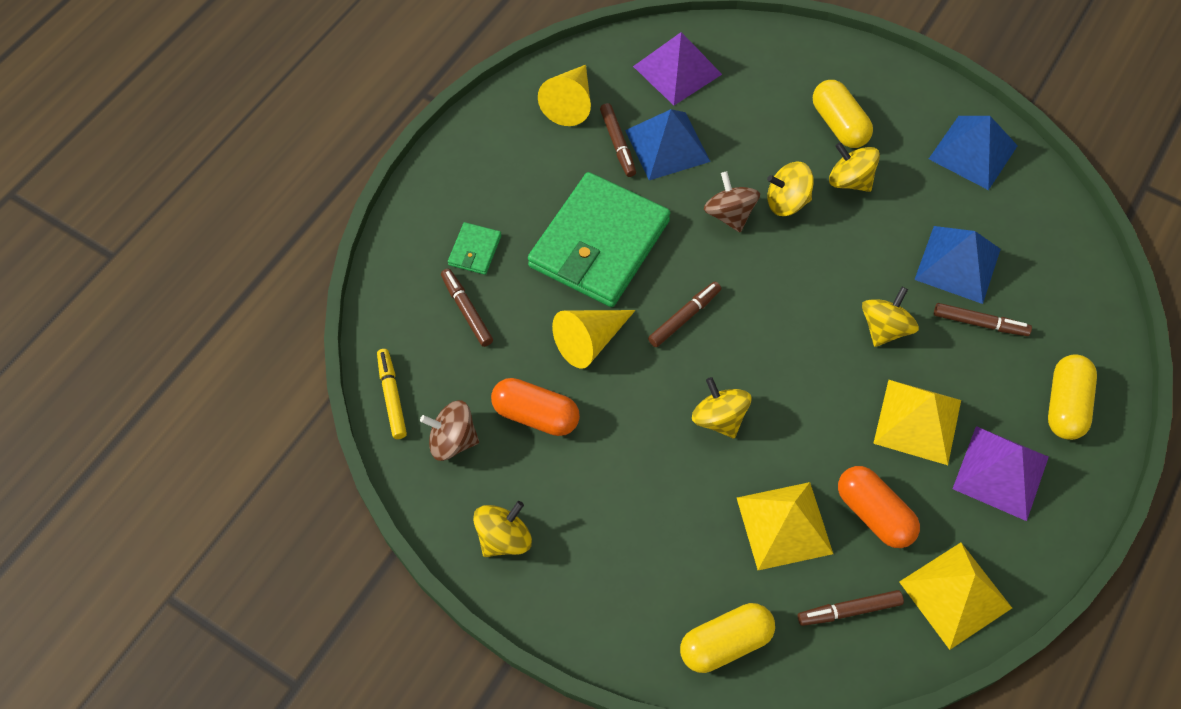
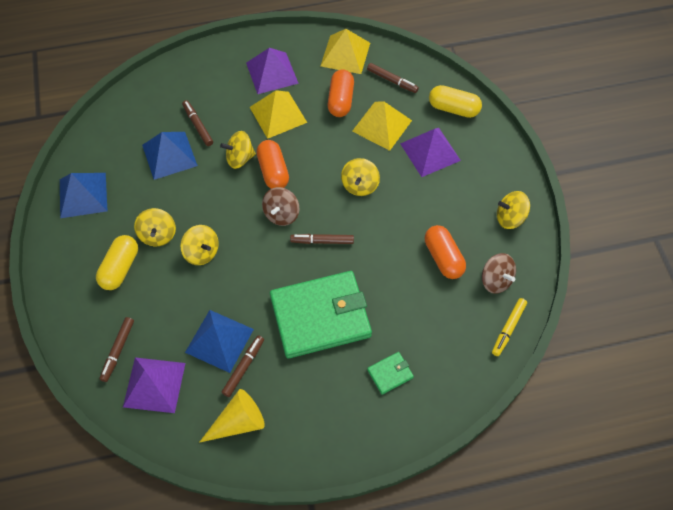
camera: 135 degrees left, 0 degrees up
(466, 311) = (427, 341): brown marker -> brown marker (118, 350)
(590, 341) = (380, 270): yellow cone -> none
(687, 543) = (430, 152): none -> purple pyramid
(729, 214) = (237, 271): brown spinning top -> brown spinning top (281, 214)
(830, 346) = (273, 171): none -> orange capsule
(1065, 405) = (212, 71): yellow capsule -> none

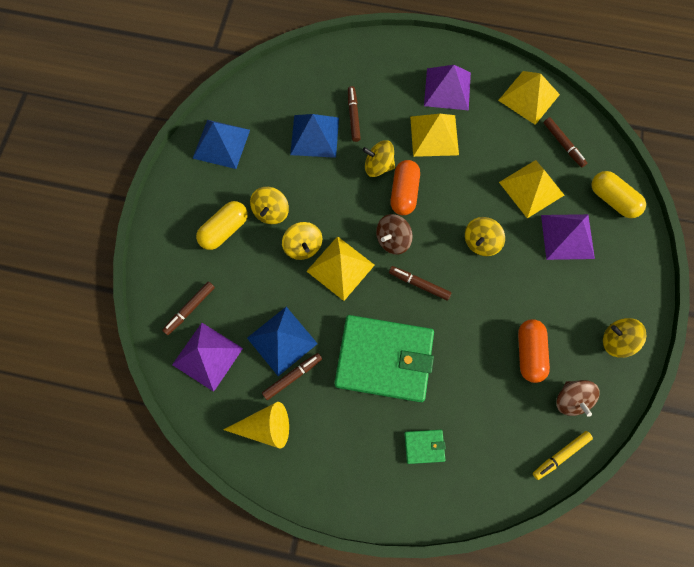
camera: 25 degrees right, 10 degrees up
(245, 256) = (340, 268): none -> yellow pyramid
(340, 100) = (502, 145): orange capsule -> none

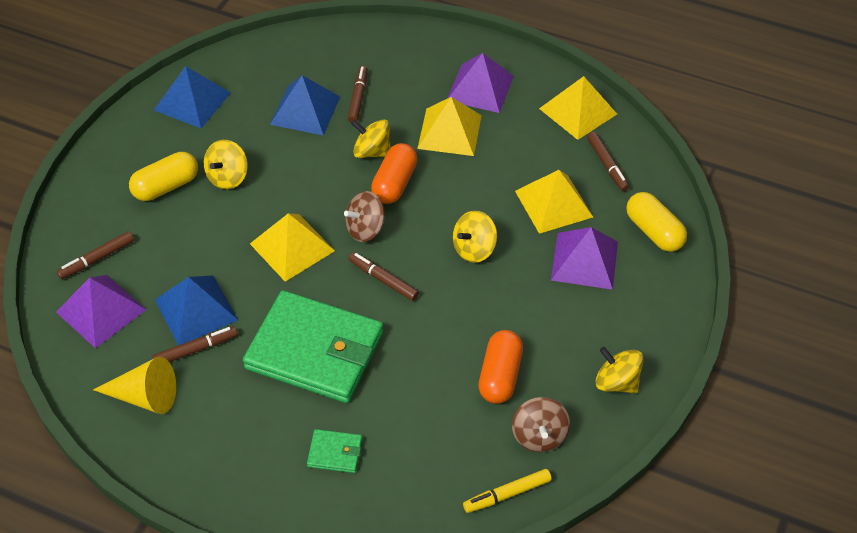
camera: 10 degrees right, 20 degrees down
(303, 246) = (254, 218): yellow spinning top -> none

